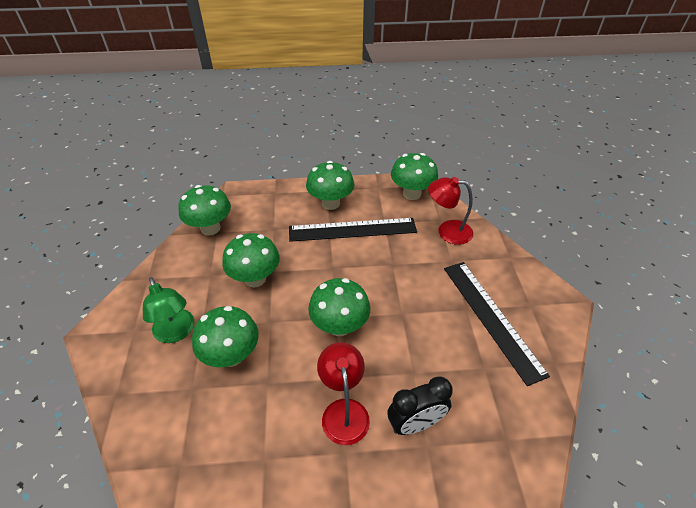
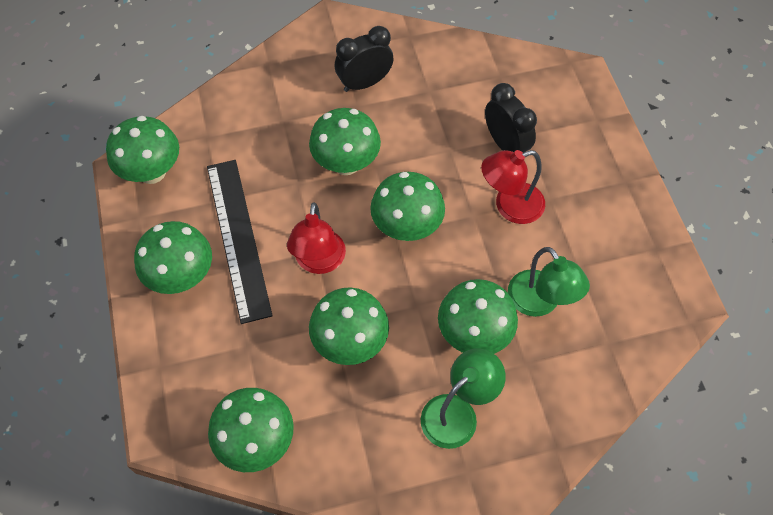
camera: 100 degrees left, 15 degrees up
(240, 413) = (540, 303): none -> green lamp
(407, 294) = (346, 163): none -> green mushroom
(447, 231) = (229, 126): red lamp -> red lamp (319, 262)
(491, 318) = (364, 83): black ruler -> black clock

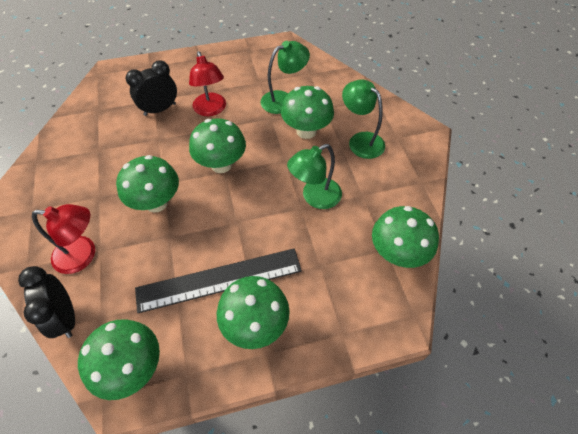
camera: 90 degrees left, 5 degrees down
(319, 262) = (247, 218): red lamp -> red lamp (83, 255)
(350, 342) = (315, 197): green mushroom -> green lamp
(364, 83) = (76, 191): black clock -> black clock (66, 317)

